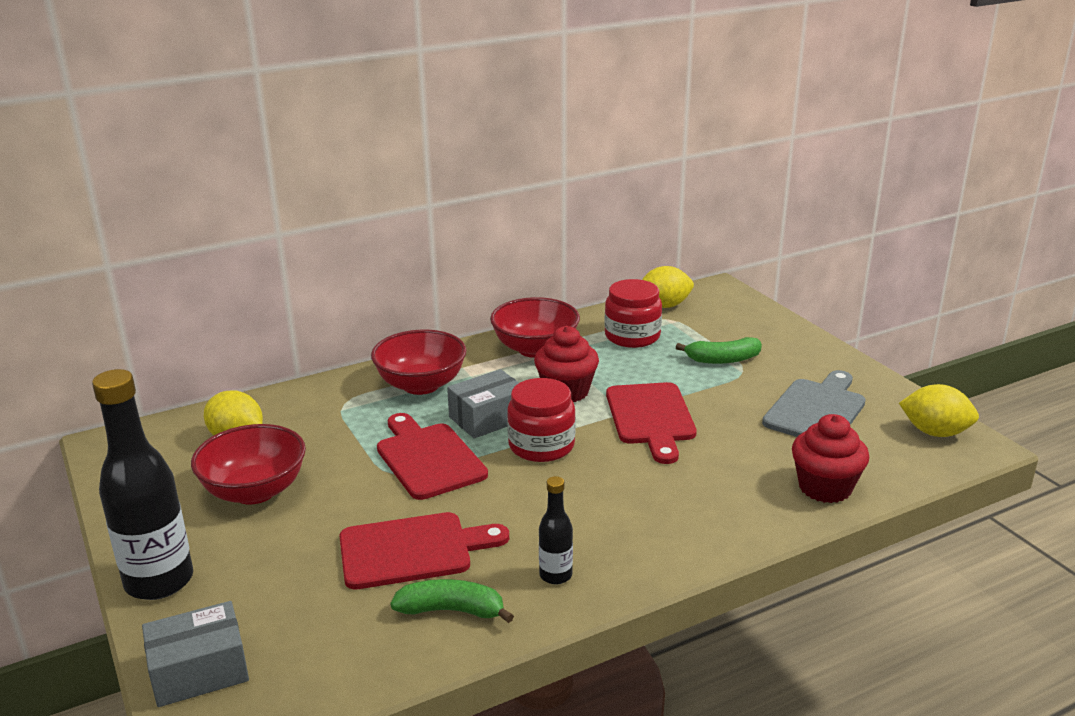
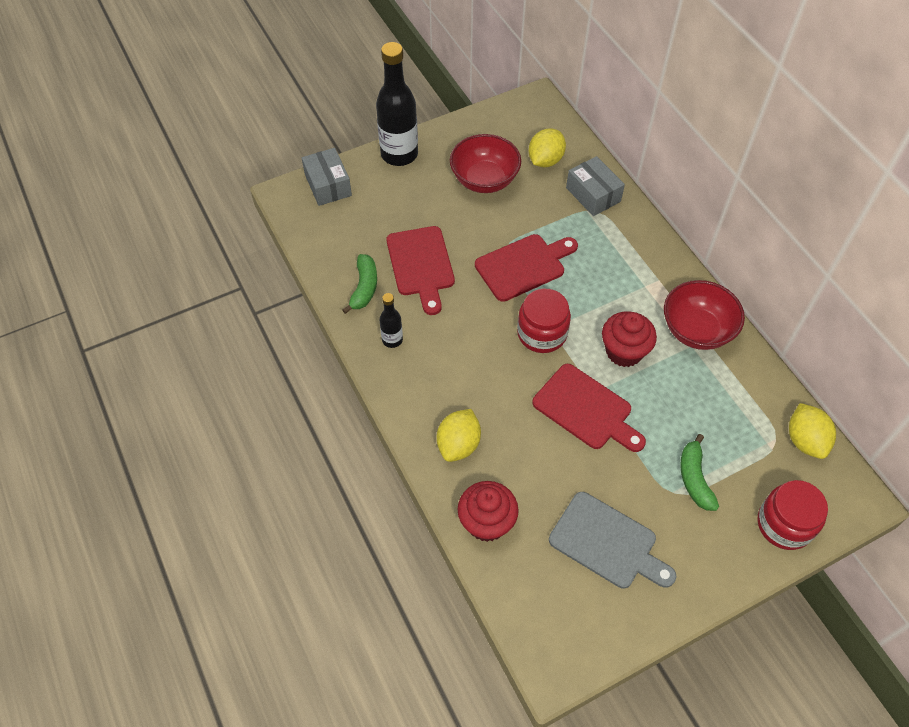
camera: 90 degrees right, 30 degrees up
(421, 385) = (626, 254): red bowl -> none
(488, 418) = (579, 299): grey box -> grey box (593, 194)
(632, 336) = (732, 407): red jar -> red jar (784, 524)
(651, 418) = (586, 409): red cutting board -> red cutting board turned 135 degrees counterclockwise
(935, 432) = (573, 637): yellow lemon -> yellow lemon (458, 444)

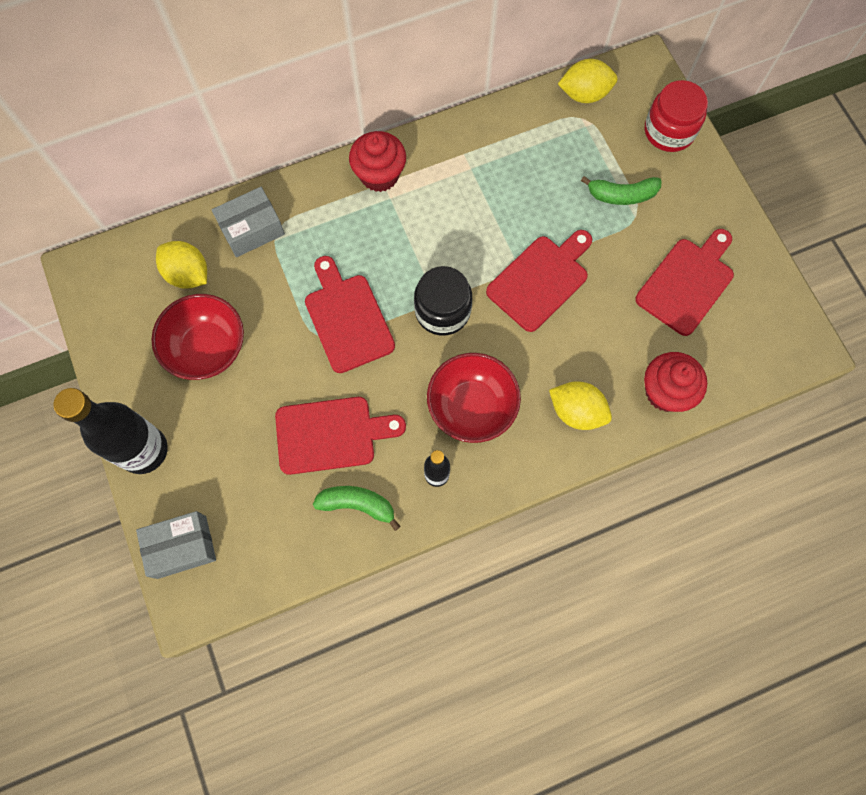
camera: 85 degrees left, 15 degrees up
(542, 333) = (442, 311): red jar -> black jar
(607, 543) = (687, 283): grey cutting board -> red cutting board
(624, 351) = (472, 232): red cupcake -> red cupcake (379, 175)
(696, 330) = (452, 160): red bowl -> red bowl (472, 407)

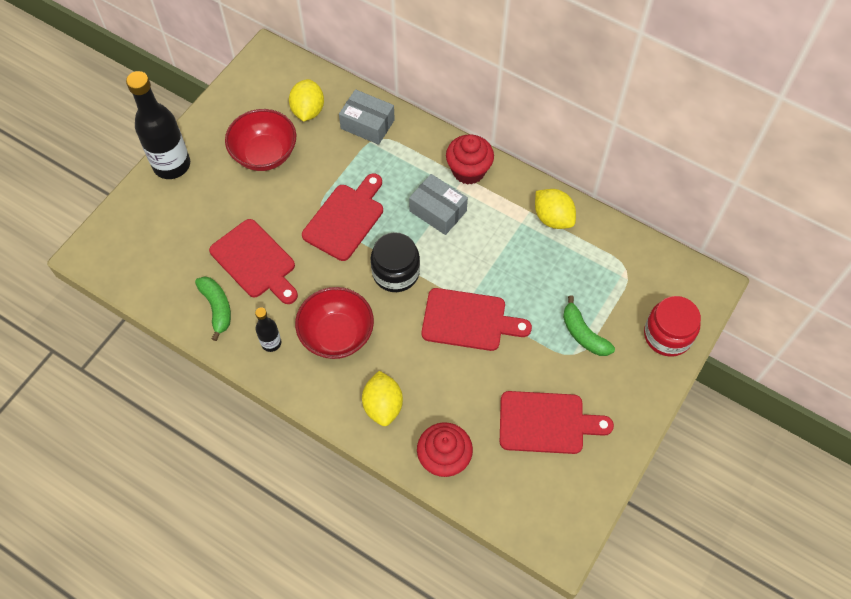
camera: 55 degrees right, 10 degrees down
(182, 547) = (122, 226): grey box -> grey box (438, 211)
(584, 94) = (647, 259): yellow lemon -> yellow lemon (553, 218)

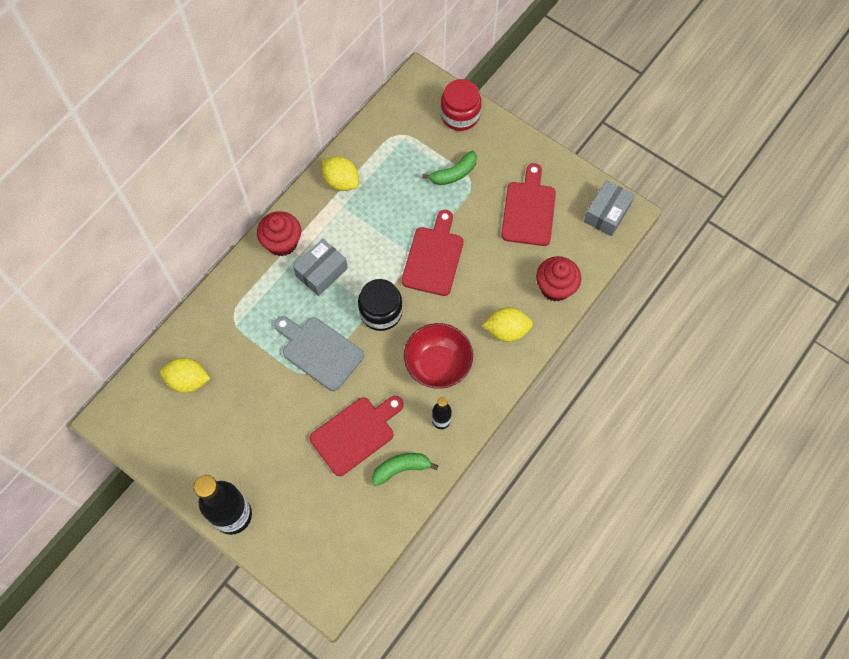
camera: 85 degrees left, 5 degrees up
(264, 154) = (234, 423): red bowl -> none
(346, 219) = (319, 351): red cutting board -> grey cutting board
(367, 124) = (215, 326): grey box -> grey box (607, 214)
(553, 218) = (341, 181): yellow lemon -> yellow lemon turned 75 degrees clockwise

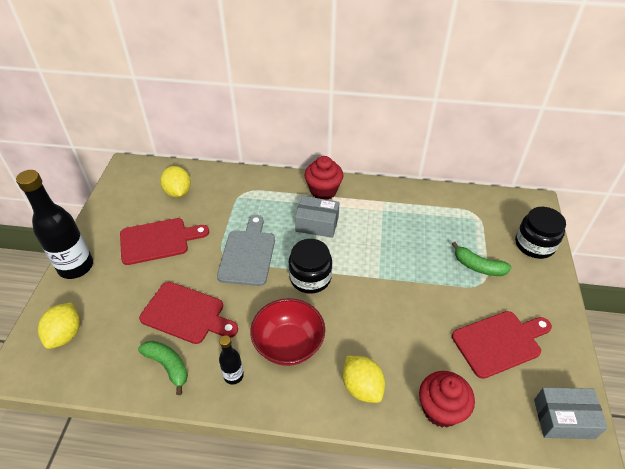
camera: 60 degrees right, 20 degrees down
(341, 181) = (402, 200): yellow lemon -> yellow lemon (65, 334)
(434, 257) = (389, 290): red cutting board -> red cutting board (158, 241)
(460, 115) = (534, 244): red jar -> black jar

